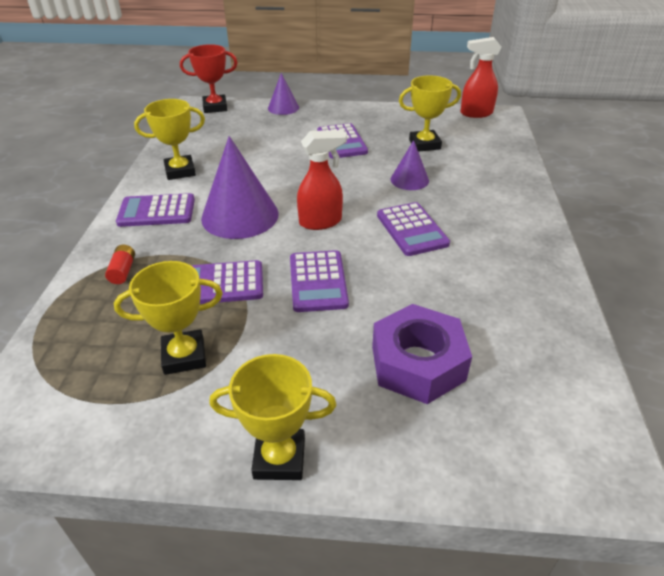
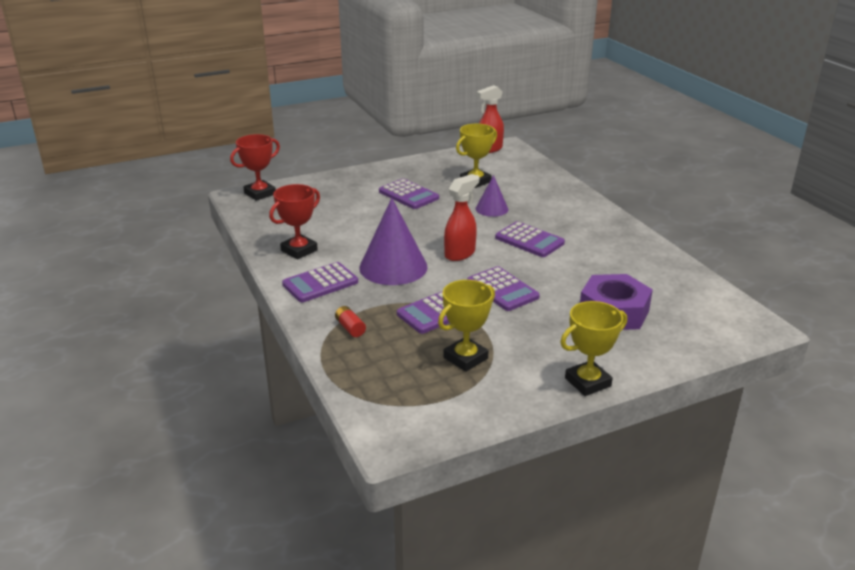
camera: 30 degrees left, 10 degrees down
(180, 171) = (299, 250): yellow trophy -> red trophy
(283, 108) = (324, 180): purple cone -> none

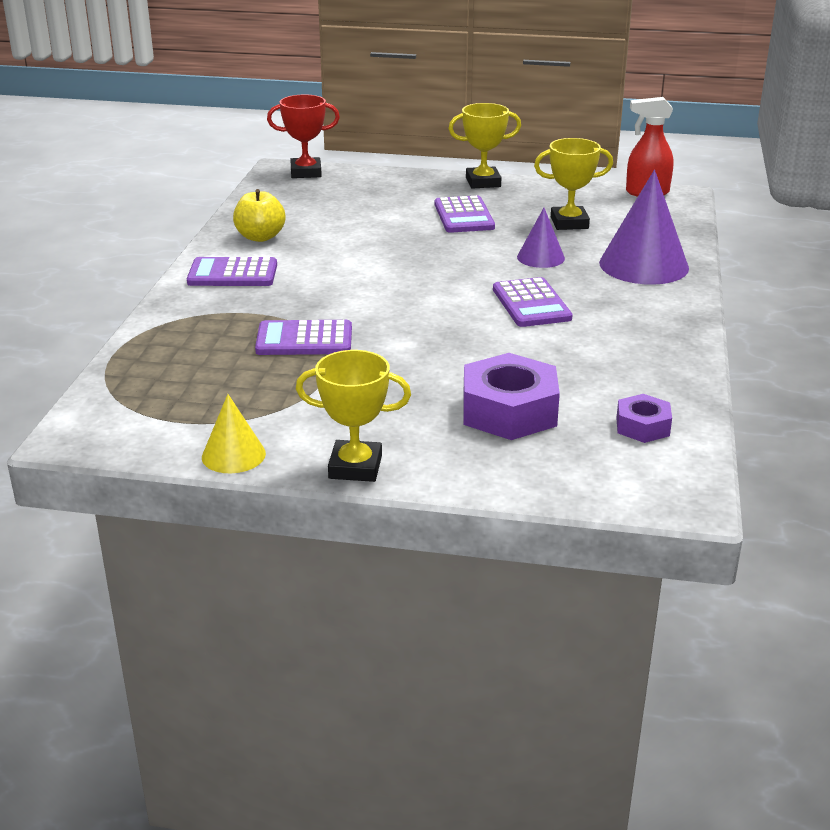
camera: 35 degrees right, 0 degrees up
(299, 250) = (260, 237): red trophy -> yellow apple
(350, 328) = (196, 324): red battery -> none
(393, 267) = (330, 282): purple cone -> purple cone (644, 265)
(460, 254) = (425, 292): red spray bottle -> none
(465, 358) = (263, 393): yellow trophy -> yellow trophy (483, 182)
(502, 290) = (413, 343): purple calculator -> none
(510, 407) = (233, 455): none -> yellow cone
(687, 294) = (642, 426): none -> purple nut

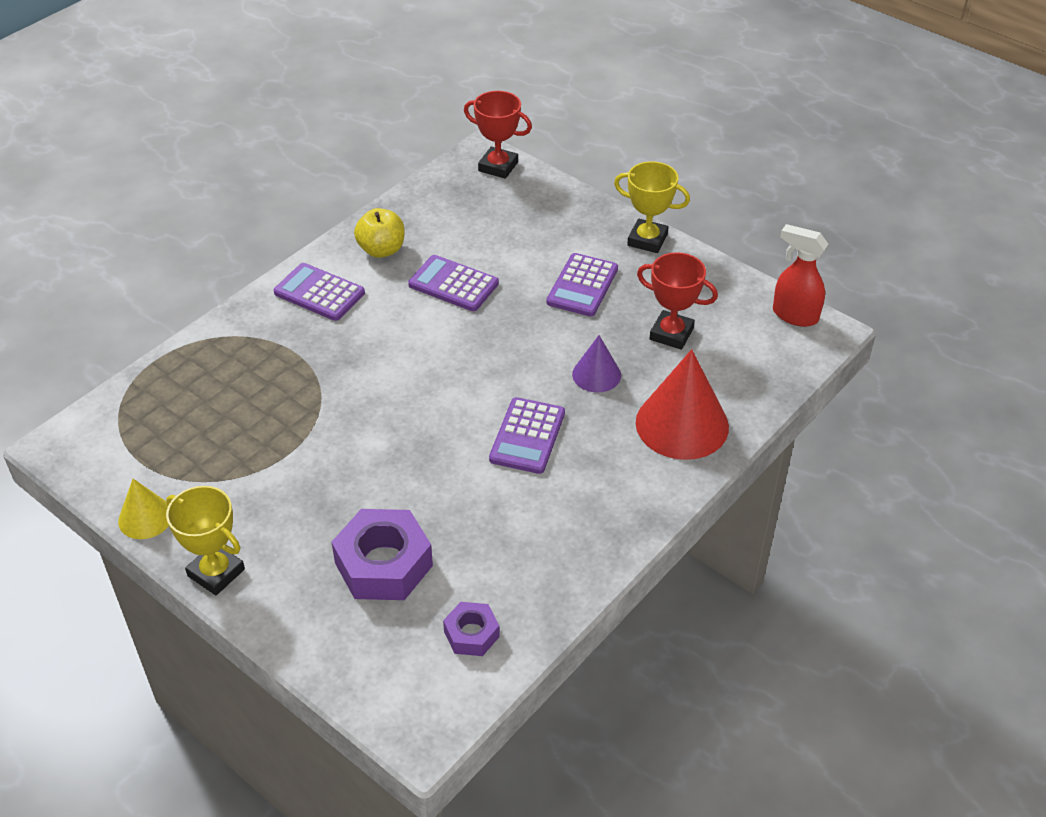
camera: 30 degrees right, 15 degrees up
(304, 340) = (304, 403): purple calculator -> purple calculator (453, 284)
(569, 223) = (671, 334): yellow trophy -> red trophy
(644, 265) = (682, 424): purple cone -> red cone

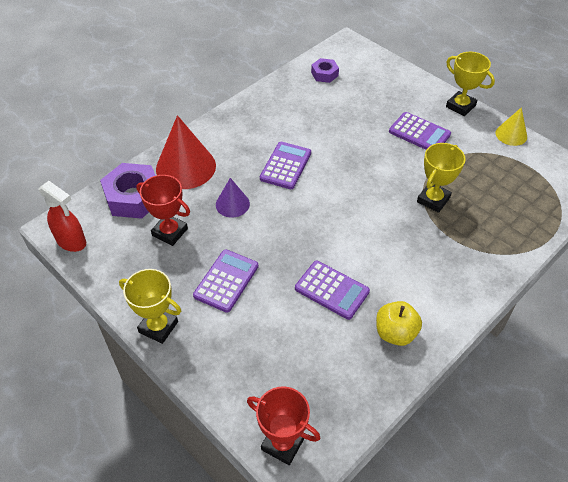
camera: 175 degrees left, 5 degrees up
(306, 399) = (433, 200): none -> yellow trophy
(319, 293) = (442, 289): purple calculator -> purple calculator (419, 133)
(384, 564) = (371, 104): purple nut -> purple nut (133, 197)

